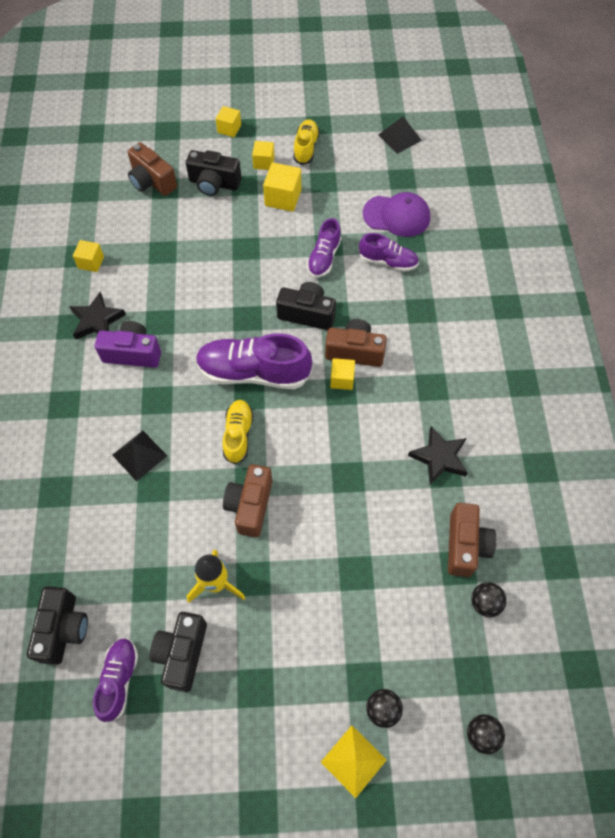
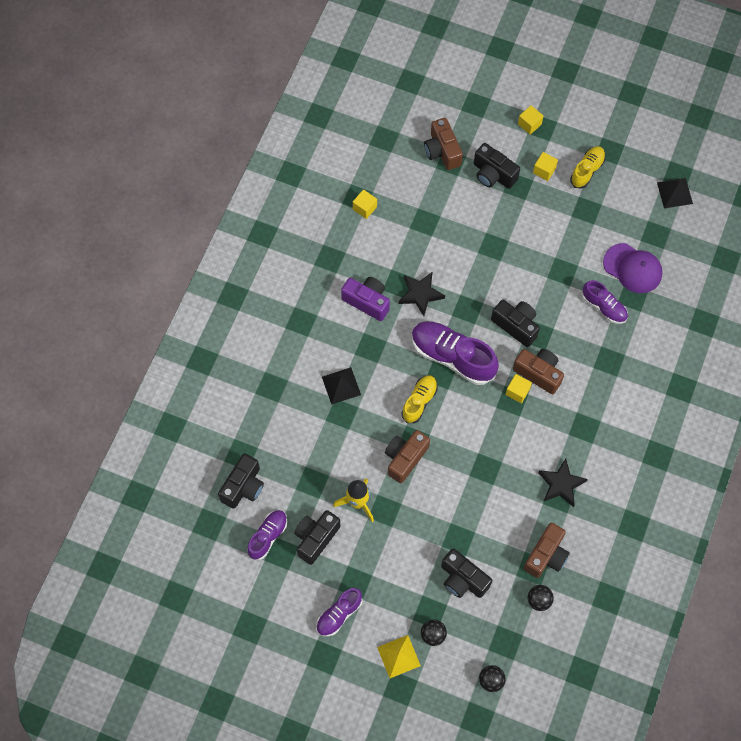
camera: 25 degrees right, 5 degrees up
(97, 320) = (350, 262): black star -> black star (420, 294)
(283, 198) = (545, 212): yellow cube -> none
(324, 258) = (553, 282): purple shoe -> purple shoe (339, 614)
(384, 619) = (463, 579): none -> black camera

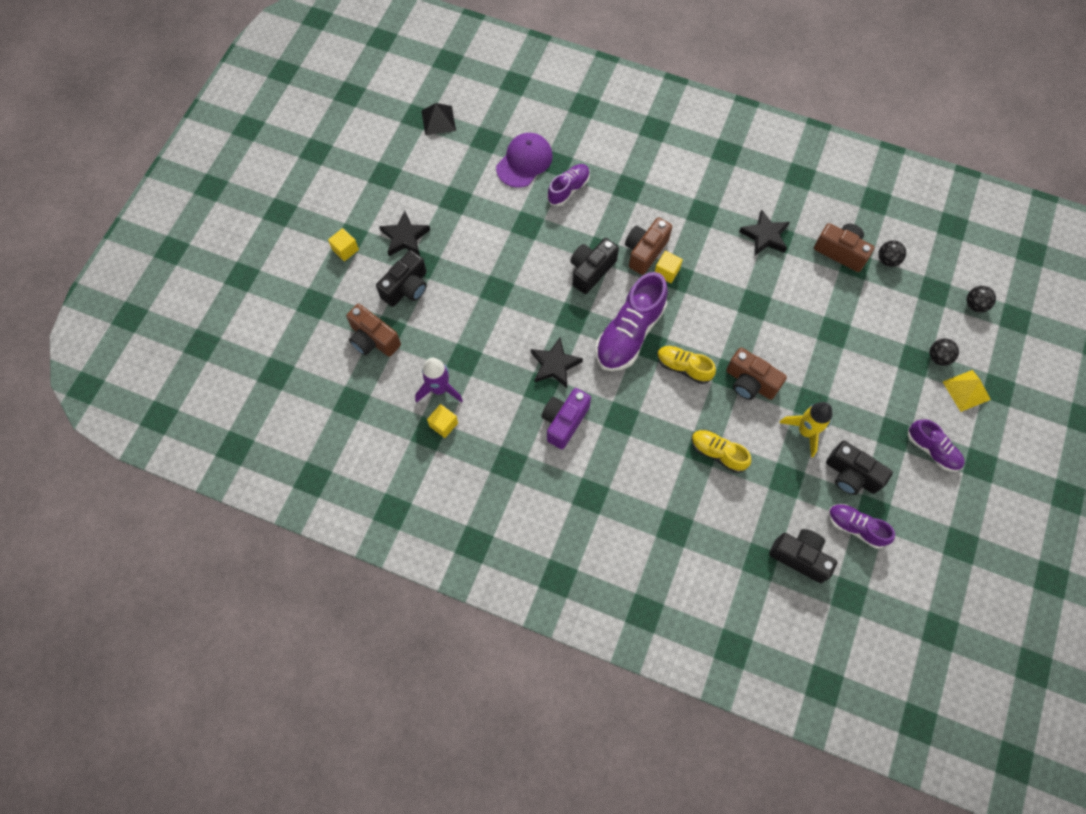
camera: 90 degrees left, 0 degrees up
(341, 385) = (669, 449): black pyramid -> none
(396, 204) = (439, 389): none -> purple rocket
(442, 151) = (373, 339): brown camera -> brown camera turned 60 degrees clockwise
(463, 579) = (876, 328): black camera -> none
(544, 170) = (405, 237): yellow cube -> black star
(587, 170) = (407, 197): yellow shoe -> yellow shoe (718, 453)

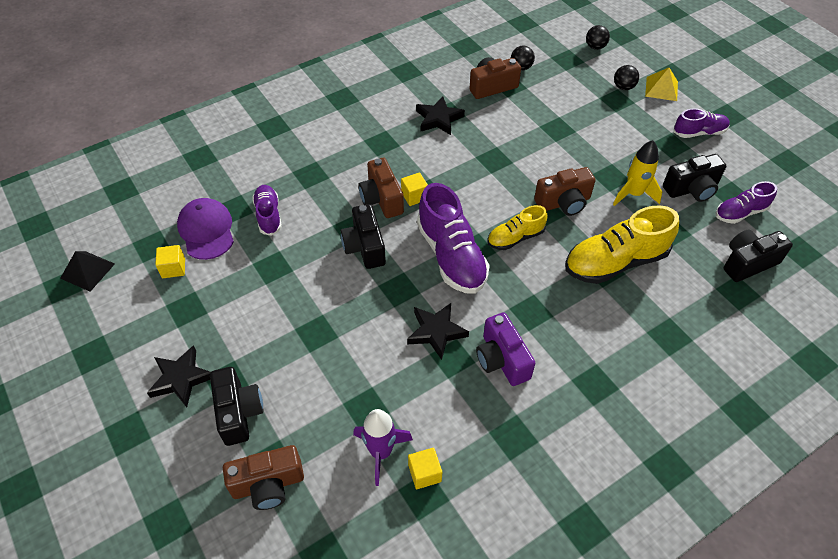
camera: 55 degrees left, 15 degrees down
(345, 249) = (136, 447): yellow cube -> yellow cube (173, 268)
(718, 453) = (615, 262): yellow shoe -> yellow shoe, size x1.75

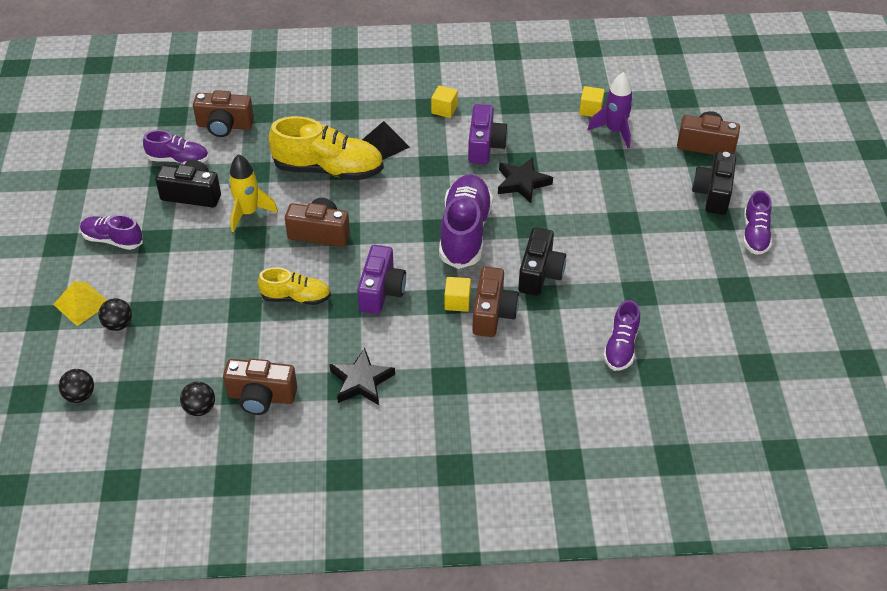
camera: 150 degrees left, 5 degrees down
(87, 271) = (831, 367): black pyramid -> black pyramid (384, 144)
(173, 268) = (739, 332): yellow cube -> yellow cube (444, 109)
(181, 379) = (755, 234): black star -> purple shoe
(206, 230) = (694, 358): purple cap -> none
(476, 180) = (381, 291): none -> purple camera
(515, 238) = (394, 223): yellow shoe -> yellow shoe (296, 297)
(748, 263) = (224, 126): black camera -> brown camera

